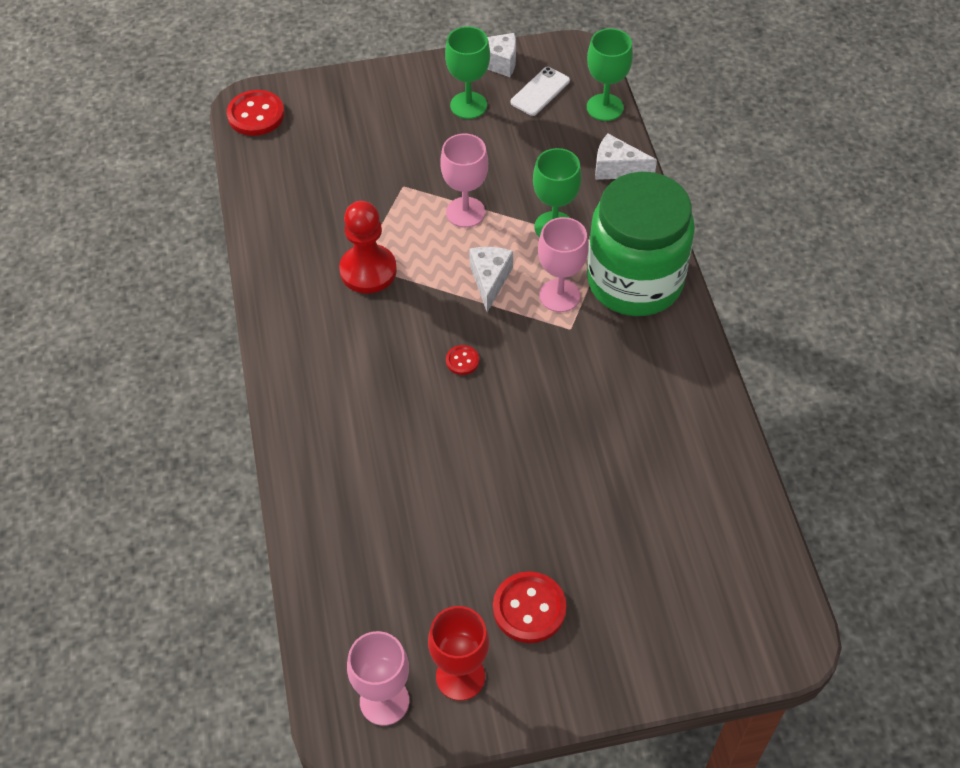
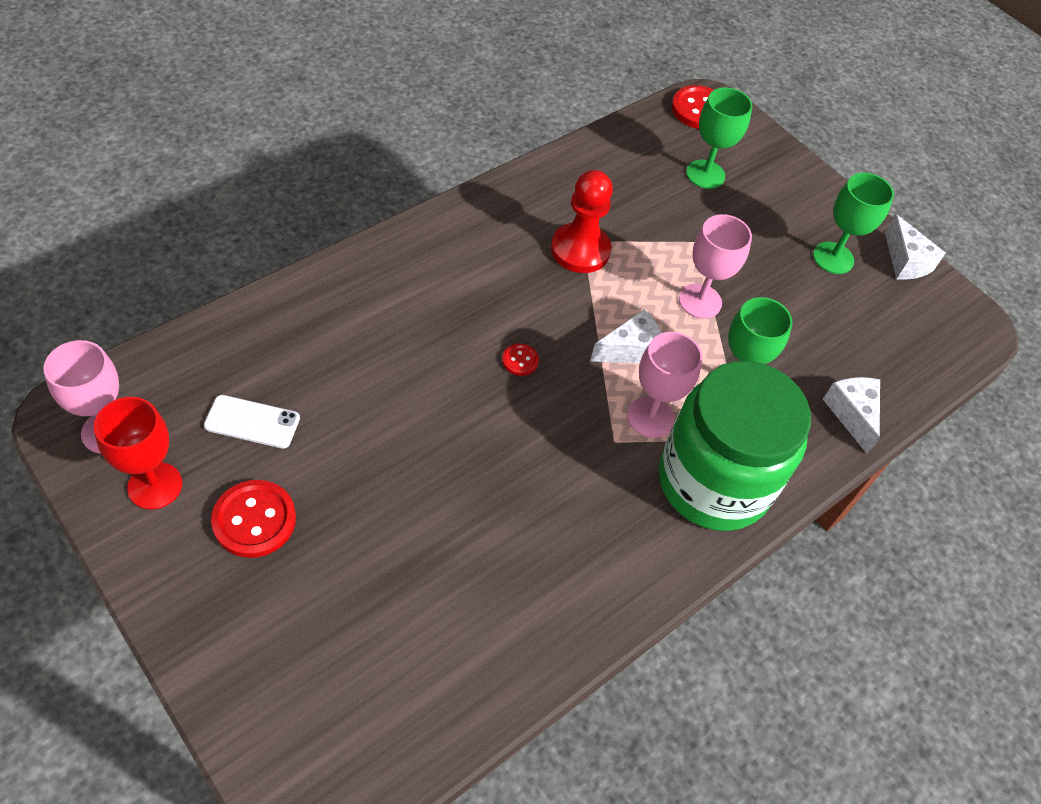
camera: 55 degrees right, 0 degrees up
(540, 91) = (898, 311): white phone -> white phone (252, 422)
(605, 107) = (925, 375): green goblet -> green goblet (705, 174)

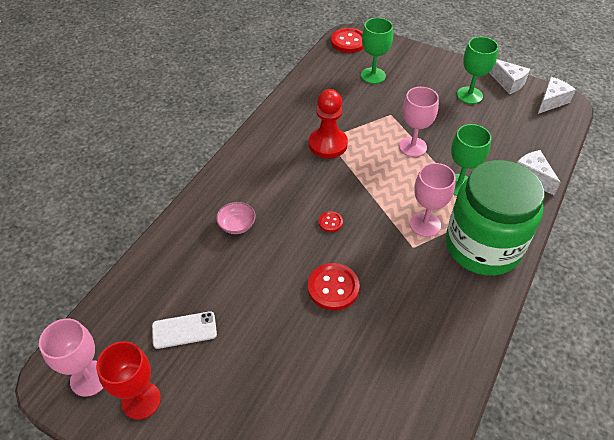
camera: 15 degrees left, 5 degrees down
(254, 520) = (220, 393): red button -> red button (333, 287)
(393, 313) = (237, 225): none -> pink bowl
(631, 350) = (390, 190): white cheese -> white cheese (551, 101)

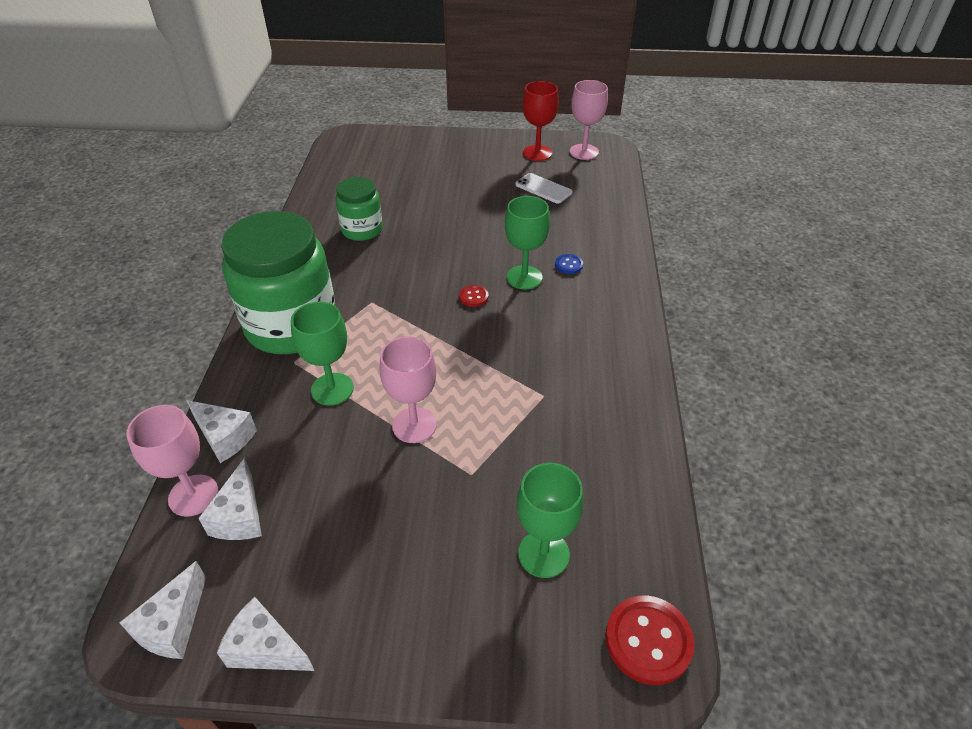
camera: 155 degrees right, 5 degrees down
(184, 330) = (543, 188): white phone -> white phone turned 75 degrees clockwise
(237, 225) = (569, 265): pink bowl -> blue button
(328, 144) = (536, 387): red pawn -> none
(333, 287) = (438, 246): red button -> none
(398, 340) = (362, 230): none -> green jar
(425, 224) = (365, 328): pink goblet -> pink goblet (193, 495)
(469, 95) = (343, 575): green goblet -> green goblet (524, 277)
(521, 133) = (240, 516): none -> white cheese

